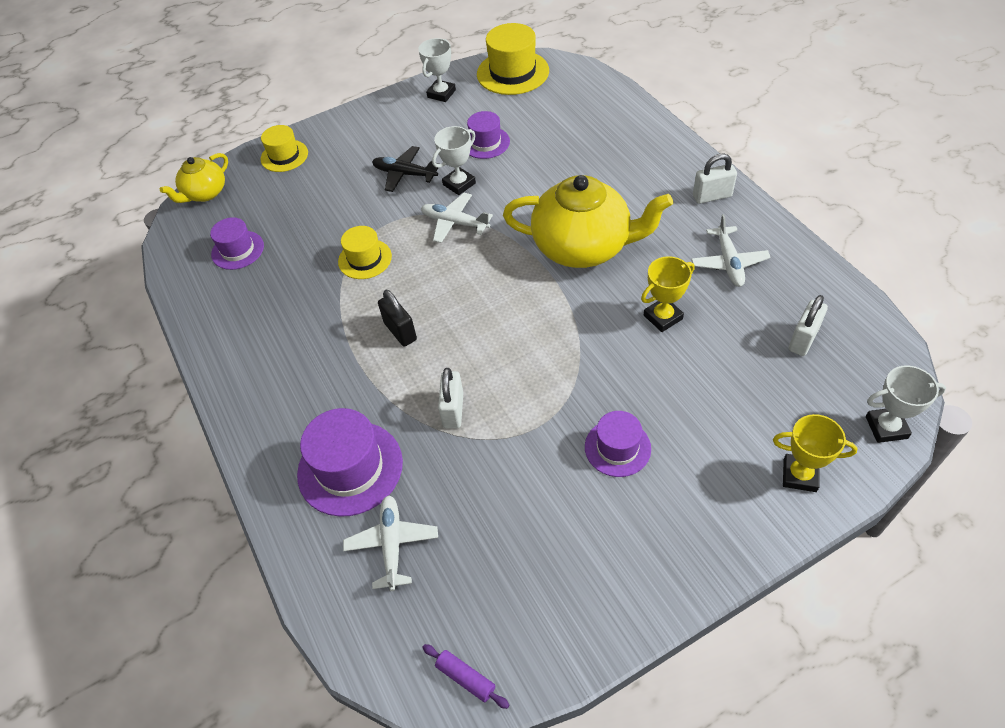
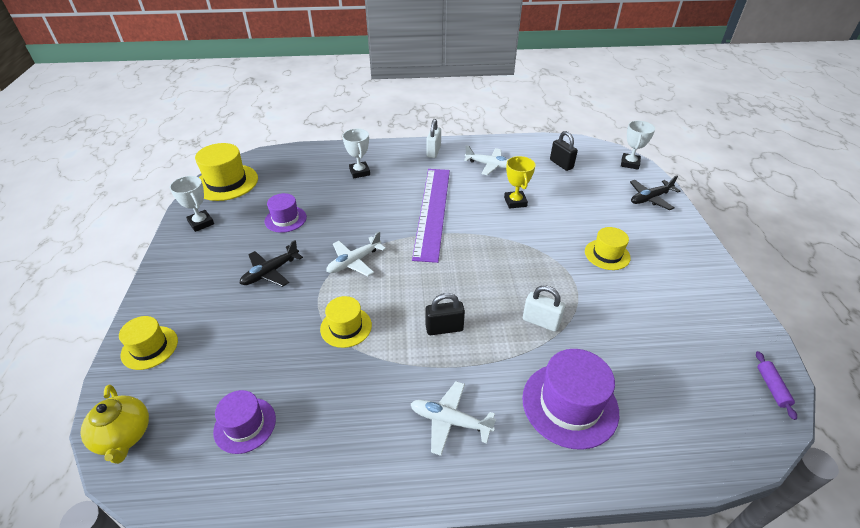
camera: 70 degrees left, 10 degrees down
(392, 544) = (652, 397): white plane -> white plane (449, 421)
(459, 184) = (315, 246): white trophy -> white trophy (359, 172)
(466, 678) = (772, 387): purple rolling pin -> purple rolling pin turned 60 degrees counterclockwise
(583, 247) = (433, 211): yellow teapot -> purple ruler
(617, 448) = (607, 254): purple hat -> yellow hat
(799, 475) = (650, 198): yellow trophy -> black plane
(803, 339) = (561, 164): white padlock -> black padlock

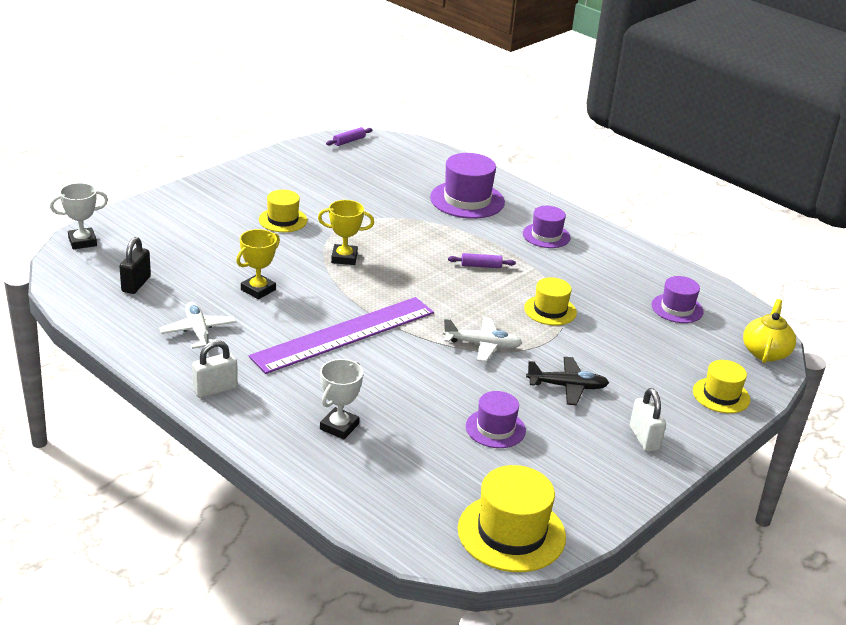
camera: 135 degrees left, 10 degrees down
(201, 223) = (592, 490): white trophy -> none
(444, 328) = (481, 266): black padlock -> purple rolling pin
(449, 421) = (546, 235): white plane -> purple hat
(523, 257) = (344, 258): none -> yellow trophy
(541, 321) = (411, 228): white padlock -> white padlock (644, 438)
(650, 198) = (152, 217): black plane -> none

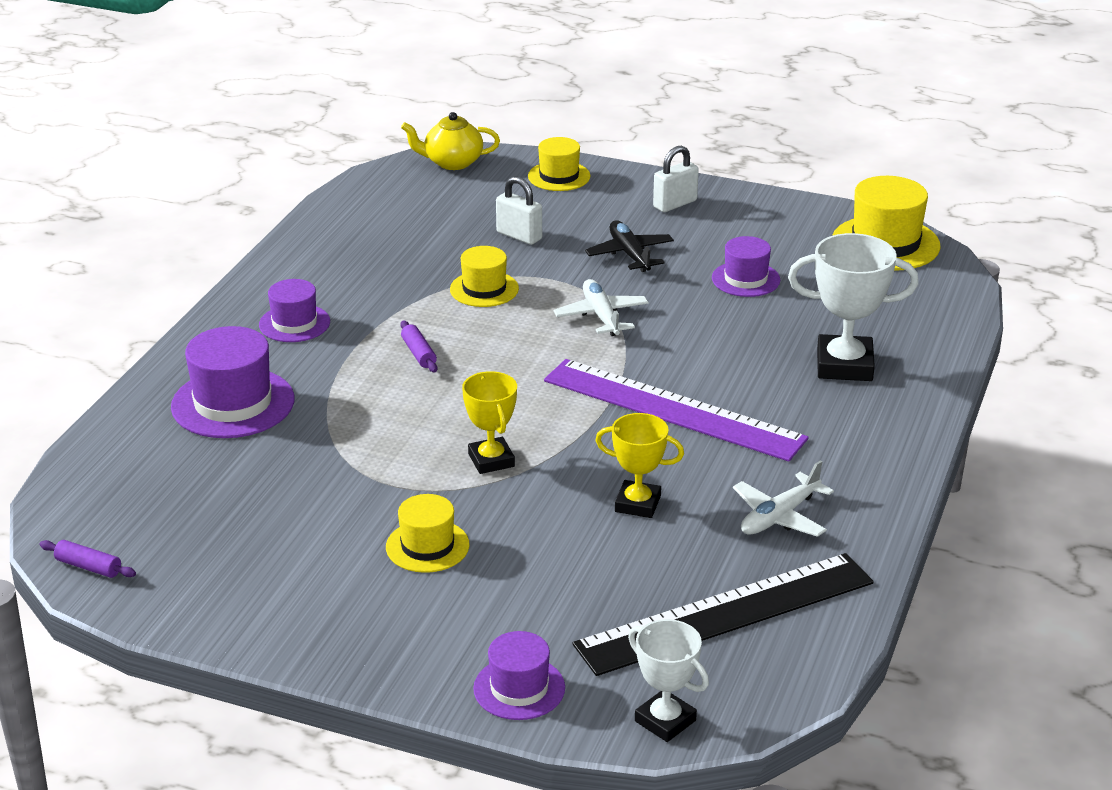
camera: 110 degrees left, 0 degrees up
(136, 284) = (726, 614): black padlock -> black ruler
(215, 389) = (873, 463): white padlock -> white padlock (519, 236)
(339, 427) = (844, 365): white trophy -> white trophy, size x1.56
(677, 308) = (406, 217): purple hat -> purple hat (519, 688)

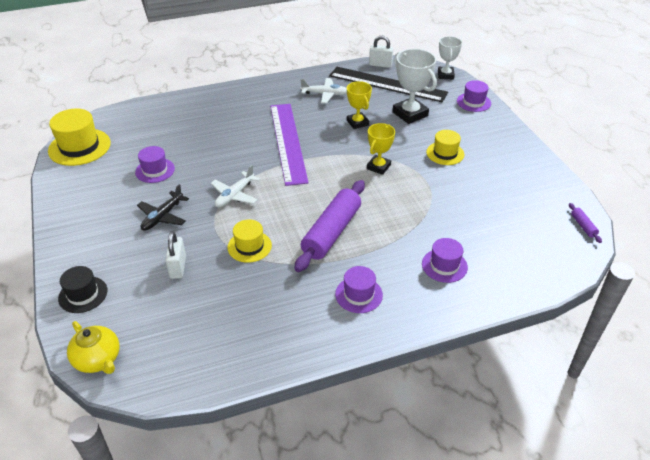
camera: 130 degrees left, 10 degrees up
(233, 403) = (444, 265): purple hat -> purple hat, size x0.62
(419, 353) = (331, 232): purple rolling pin -> purple rolling pin, size x2.43
(559, 176) = (83, 294): yellow hat -> black hat
(675, 204) = (86, 229): white padlock -> white padlock (380, 65)
(844, 365) = (206, 118): white trophy -> white trophy (410, 114)

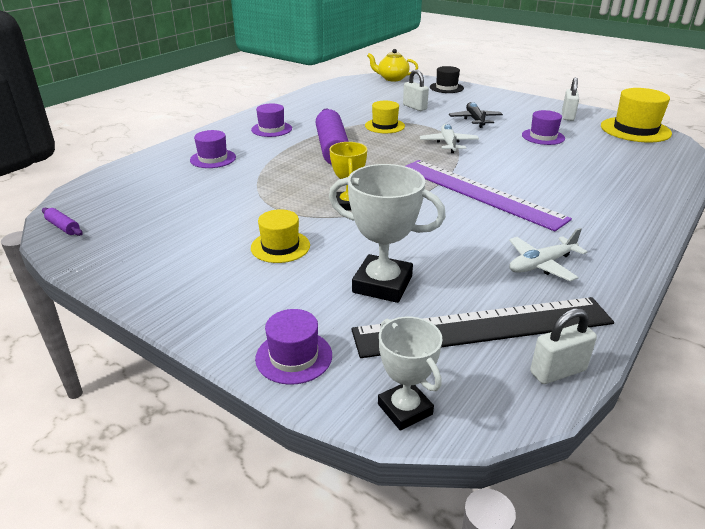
camera: 145 degrees right, 10 degrees down
(85, 184) = (567, 116): none -> white padlock
(357, 123) = (437, 242): yellow trophy -> none

